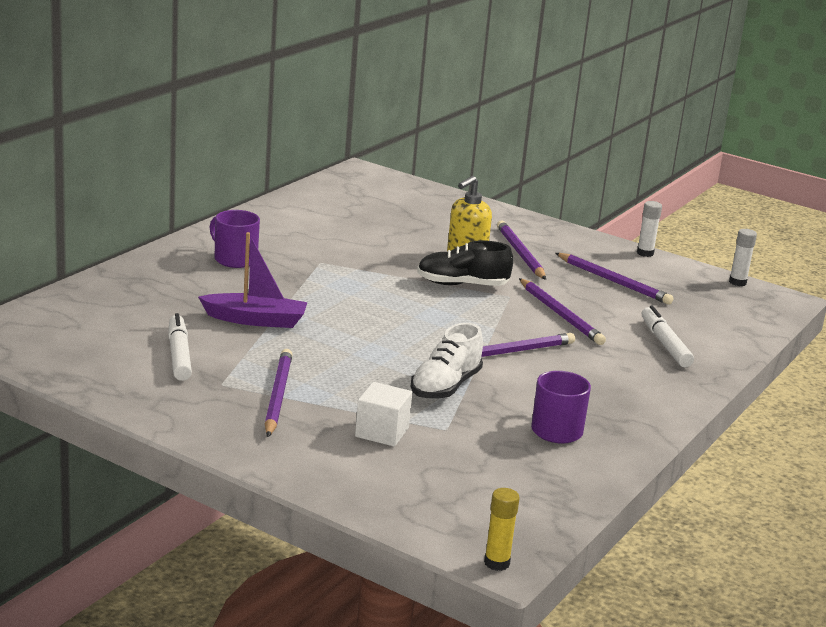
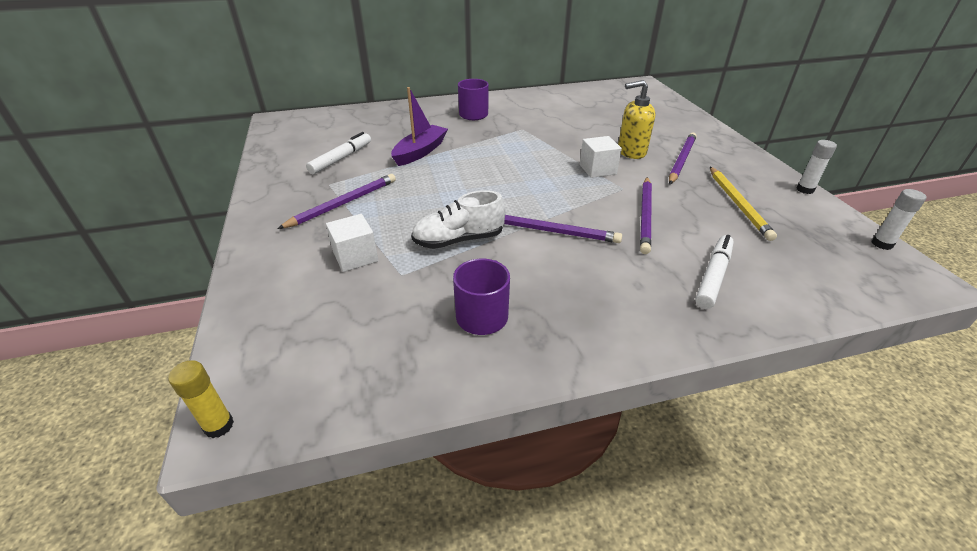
camera: 45 degrees right, 15 degrees up
(256, 320) = (420, 152): purple boat -> purple boat turned 105 degrees counterclockwise
(462, 285) = (597, 169): black shoe -> white cube
(613, 281) = (738, 204): purple pencil -> yellow pencil

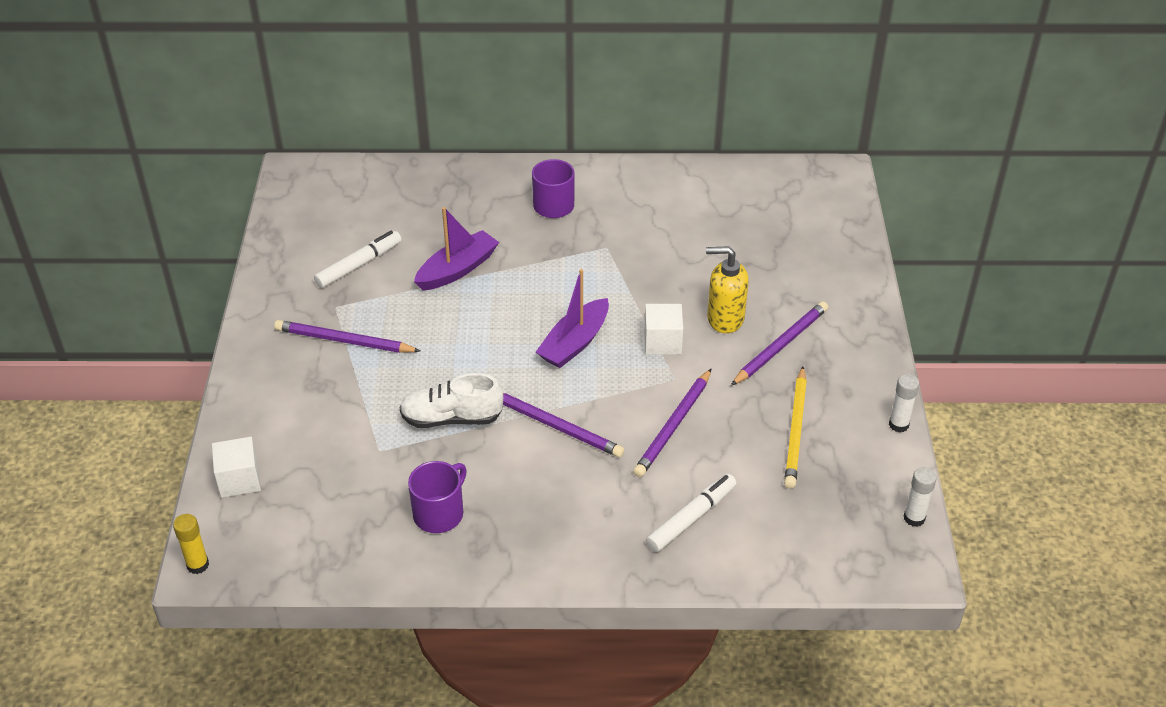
camera: 15 degrees right, 5 degrees up
(343, 203) = (344, 341): purple pencil -> purple pencil turned 135 degrees counterclockwise
(355, 257) = (340, 419): white cube -> white cube (239, 479)
(533, 179) = (574, 343): none -> purple boat

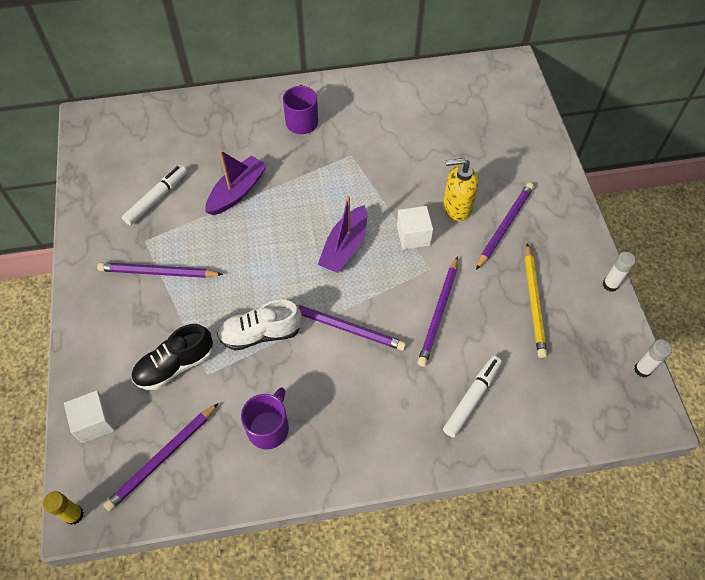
camera: 10 degrees left, 15 degrees up
(310, 525) = (163, 458): none -> purple pencil
(344, 436) = (175, 365): none -> black shoe

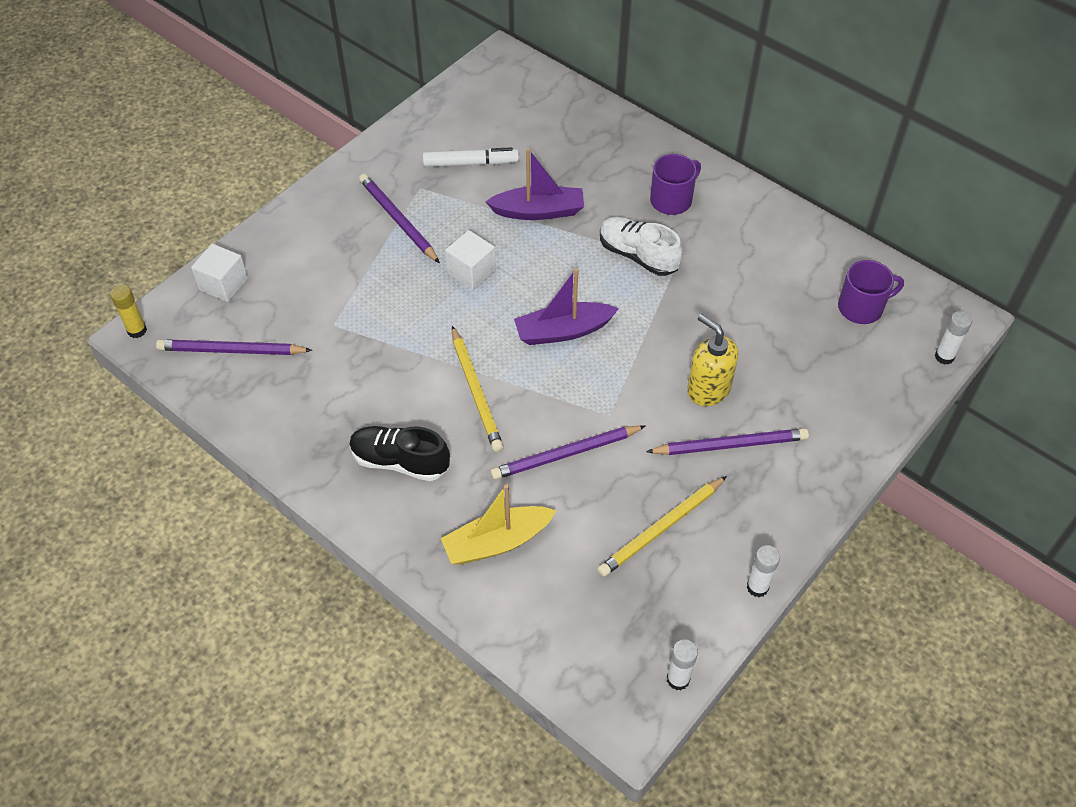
camera: 50 degrees right, 5 degrees down
(175, 365) = (321, 297): black shoe -> black shoe (400, 461)
(260, 333) = (408, 333): white shoe -> white shoe (638, 255)
(268, 428) = (322, 404): purple mug -> purple mug (861, 307)
(345, 327) = (476, 391): purple pencil -> yellow pencil
(413, 236) = (634, 376): white cube -> white cube (471, 271)
(472, 398) = (497, 542): white marker -> yellow boat
(530, 91) = (944, 356): none -> white glue stick

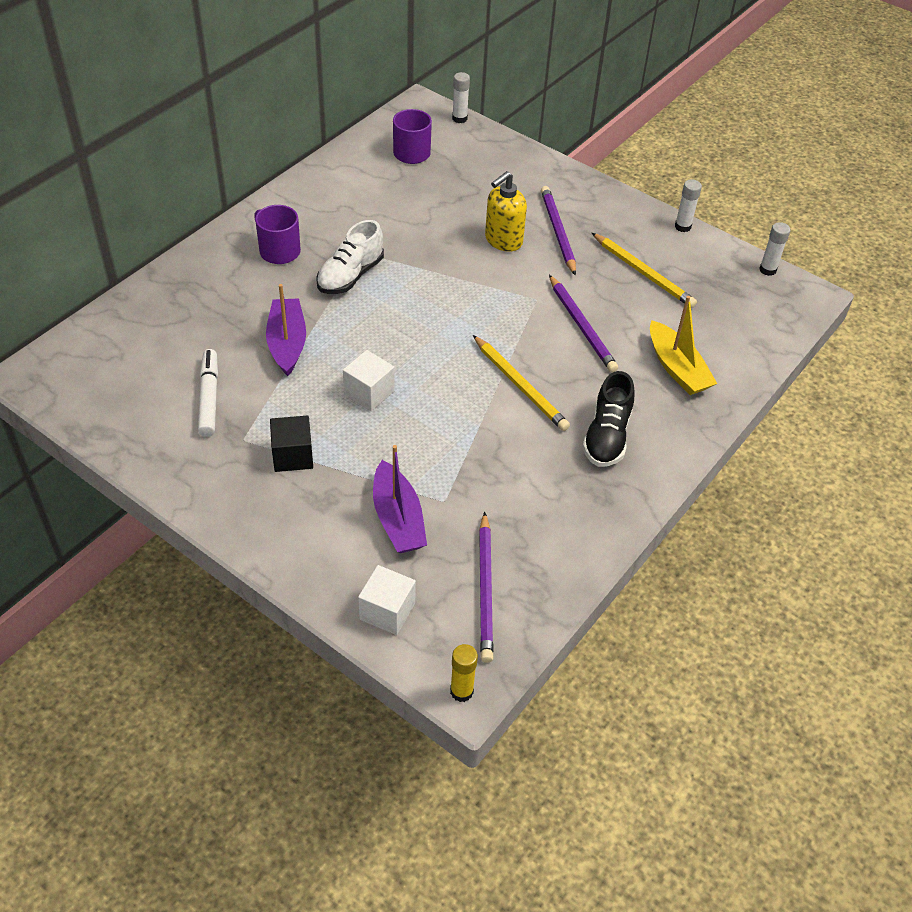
camera: 95 degrees left, 5 degrees down
(398, 220) = (293, 456): purple pencil -> black cube
(476, 391) = (520, 385): yellow pencil -> yellow pencil turned 75 degrees clockwise
(563, 331) = (444, 327): purple boat -> purple boat (398, 519)

